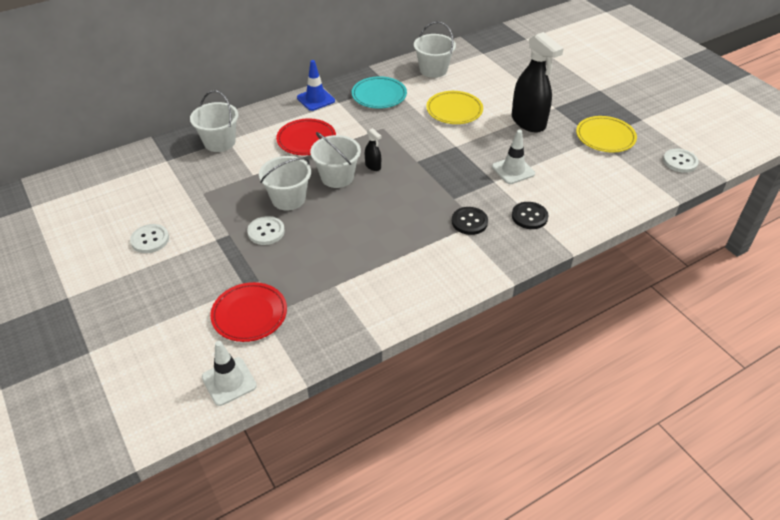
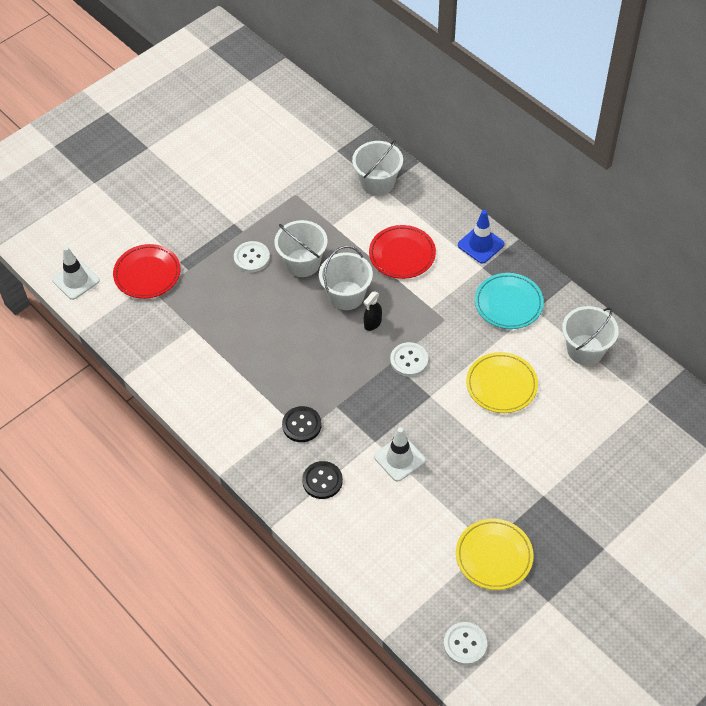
camera: 80 degrees right, 10 degrees up
(150, 240) = (224, 176): white button -> white button (409, 360)
(528, 122) = (501, 467): black spray bottle -> none

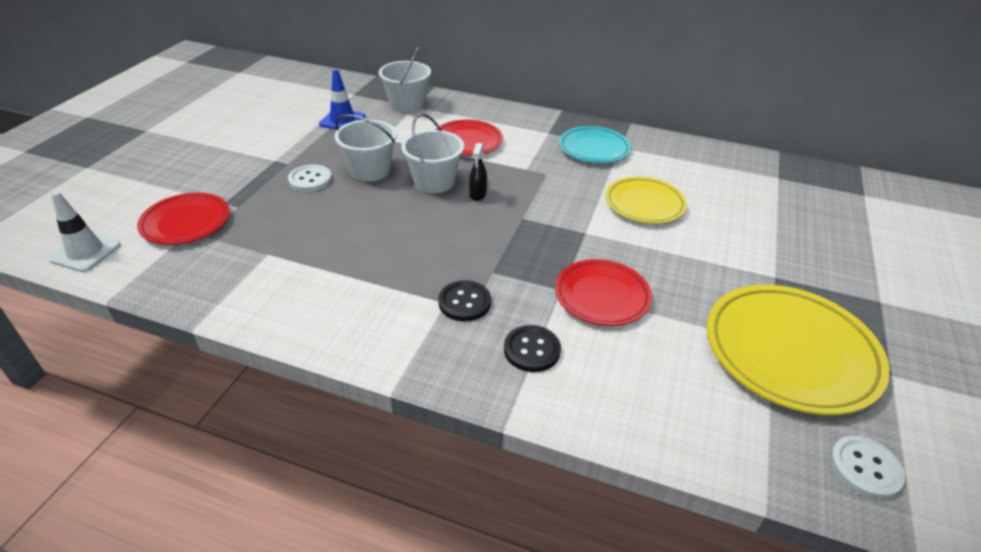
camera: 30 degrees left, 15 degrees down
(399, 458) = (602, 296): white traffic cone -> red plate
(409, 360) = (539, 211): white button -> none
(481, 244) = (533, 120): blue traffic cone -> blue traffic cone (342, 120)
(494, 556) = (790, 352): yellow plate -> yellow plate, size x1.64
(585, 350) = (690, 160): white bucket -> none

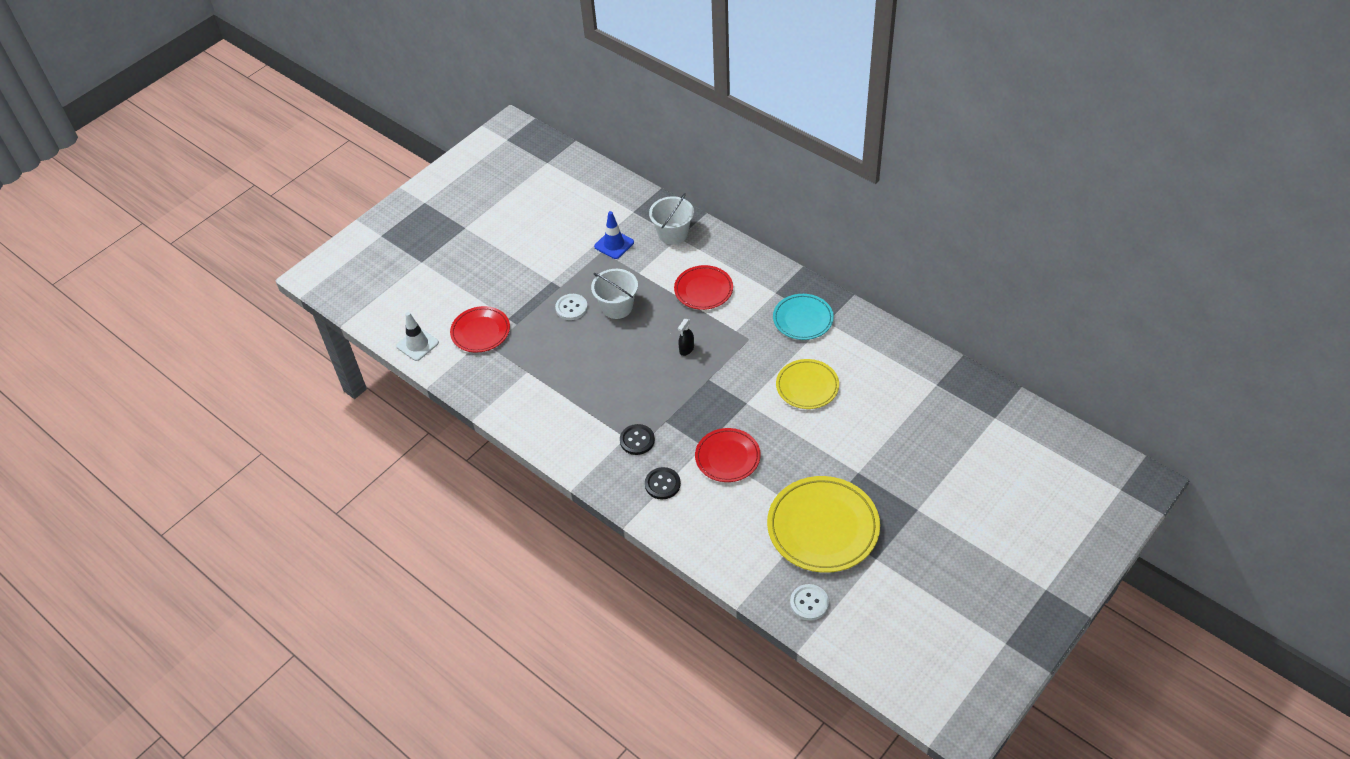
camera: 25 degrees right, 10 degrees up
(434, 182) = (660, 329): white bucket -> none

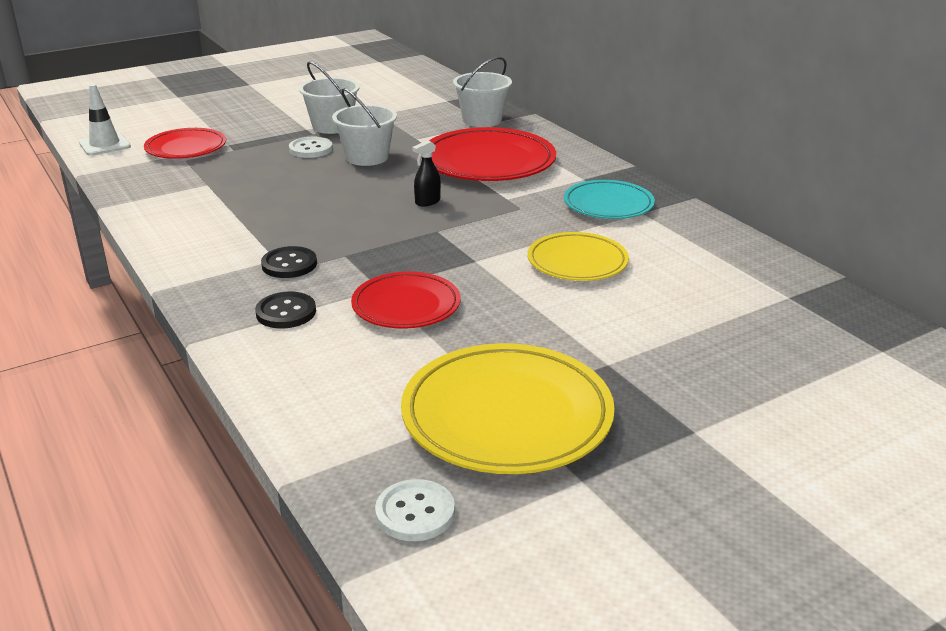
camera: 15 degrees right, 20 degrees down
(568, 272) = (332, 126): none -> white bucket
(614, 244) = (404, 117): blue traffic cone -> none
(703, 290) = (488, 162): red plate -> red plate, size x1.64

